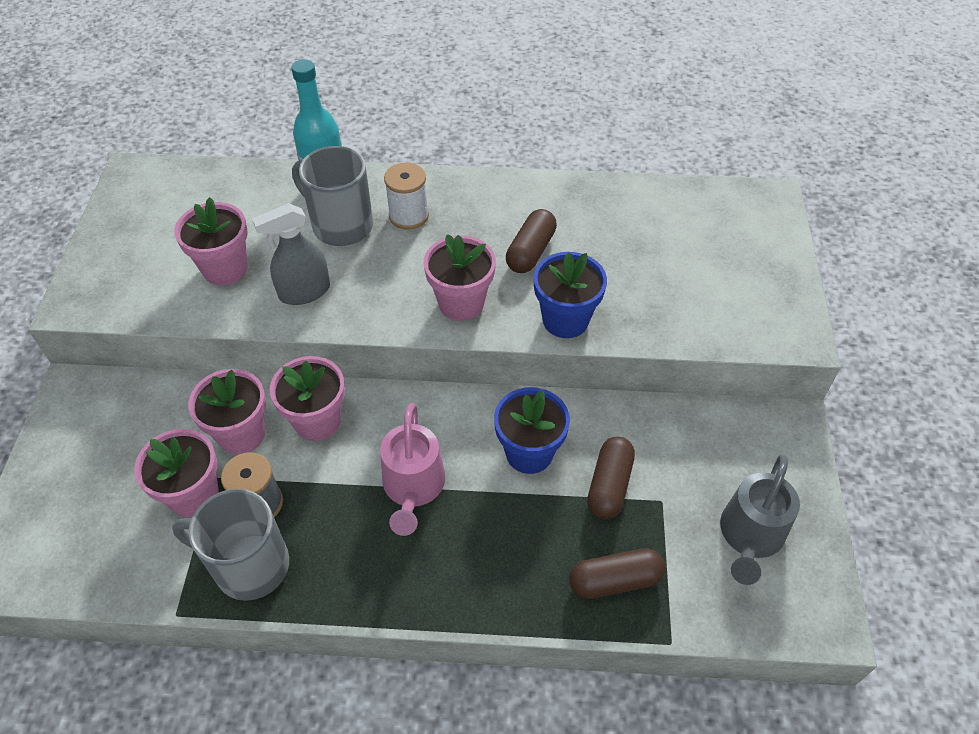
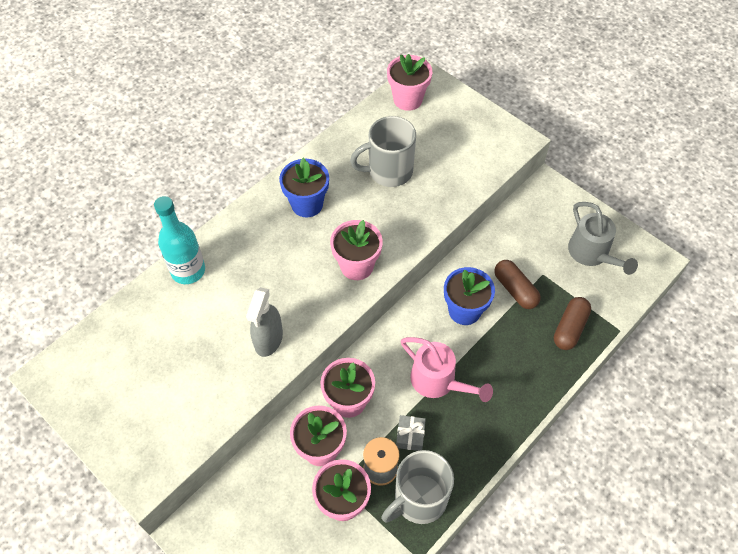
camera: 50 degrees left, 5 degrees up
(225, 269) = (203, 371): pink flower pot -> pink flower pot (407, 99)
(322, 505) = (410, 436): none -> grey gift
(341, 225) = (231, 285): grey mug -> grey mug (388, 171)
(408, 216) = (261, 245): white spool -> none
(530, 251) = (351, 206): brown capsule -> none
(565, 320) = (416, 227): blue flower pot -> blue flower pot (307, 204)

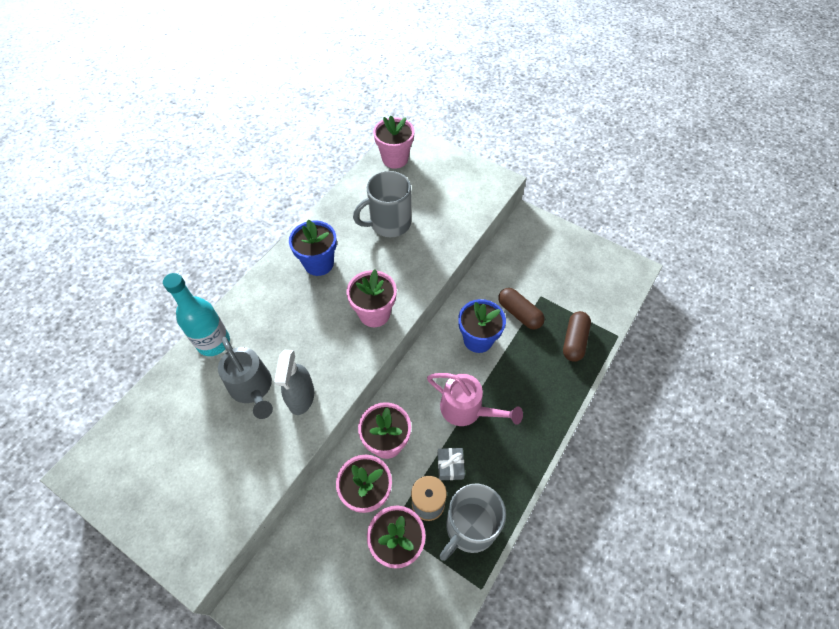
camera: 10 degrees left, 0 degrees up
(592, 254) = (579, 272): grey watering can -> grey watering can (253, 389)

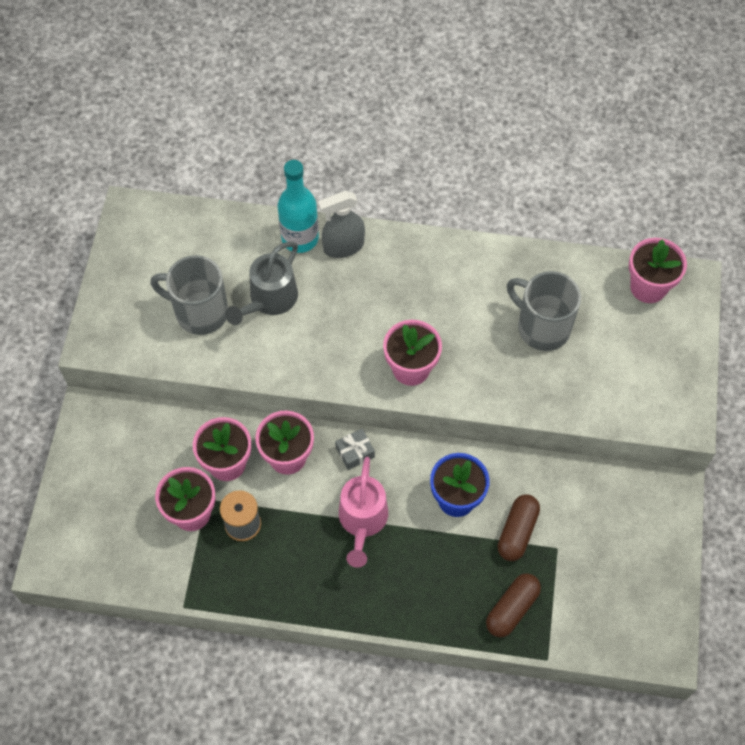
camera: 65 degrees right, 5 degrees up
(301, 397) = (281, 347): grey spray bottle -> grey spray bottle (343, 246)
(319, 263) = (445, 283): blue flower pot -> none
(450, 466) = (291, 529): grey gift -> grey gift (355, 452)
(469, 528) = (236, 573): grey mug -> grey mug (199, 312)
(574, 341) = (512, 609): brown capsule -> brown capsule turned 45 degrees counterclockwise

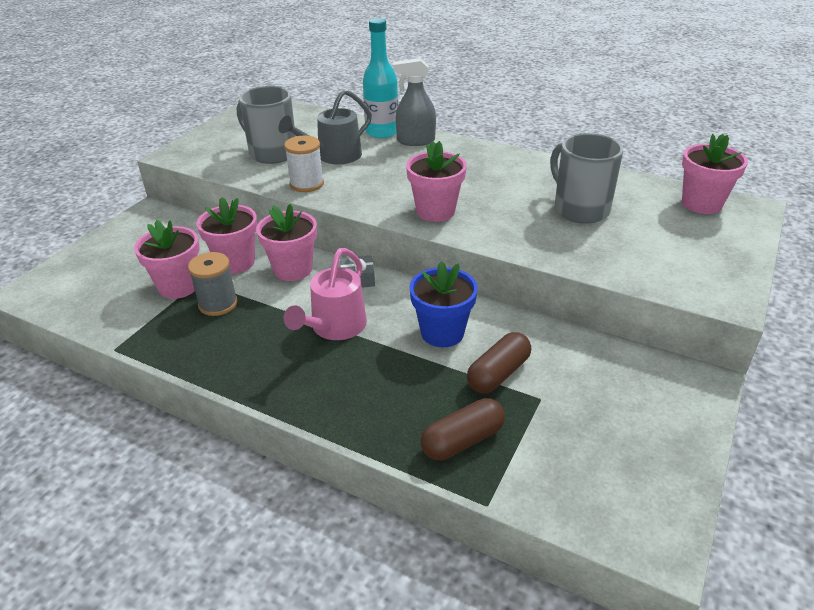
camera: 20 degrees right, 25 degrees down
(265, 358) = (307, 184): none -> white spool

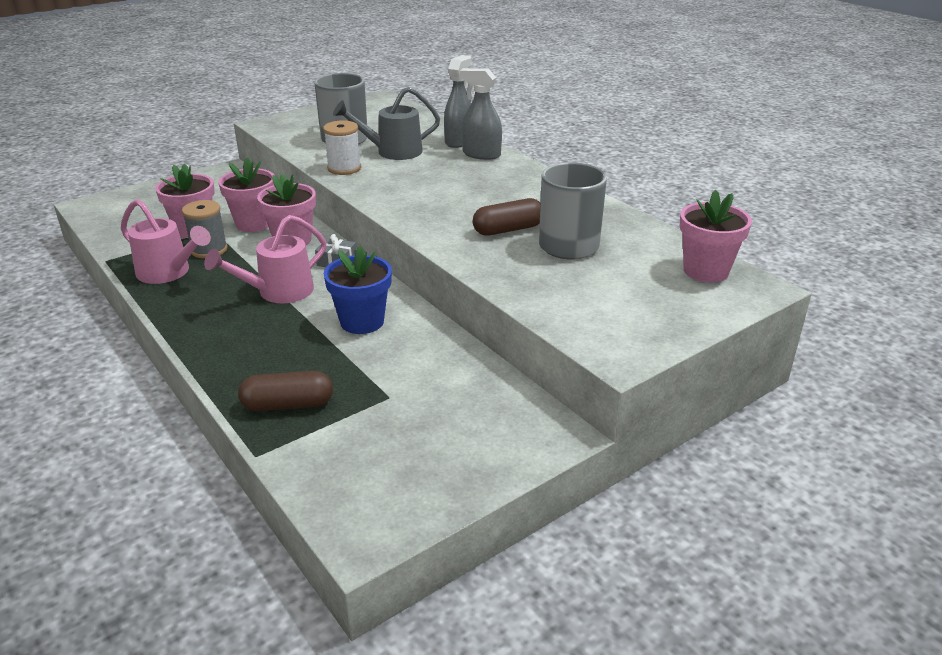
camera: 25 degrees right, 5 degrees down
(201, 342) = (169, 273): none -> pink watering can
(382, 132) = (459, 141): turquoise bottle -> grey spray bottle
(435, 211) = (428, 214): pink flower pot -> none
(498, 374) = (374, 367): brown capsule -> brown capsule (508, 230)

